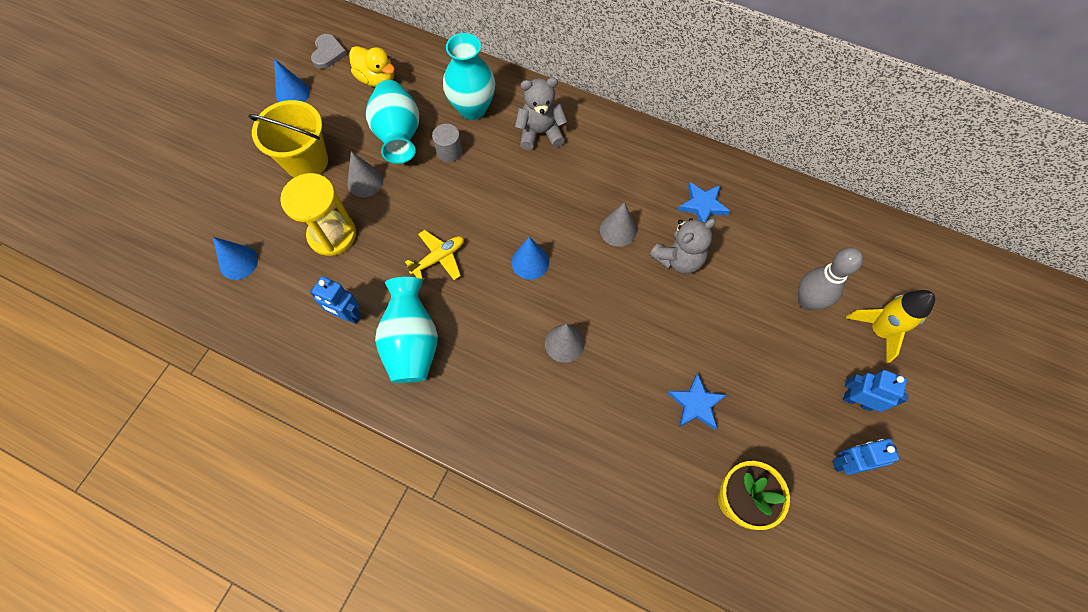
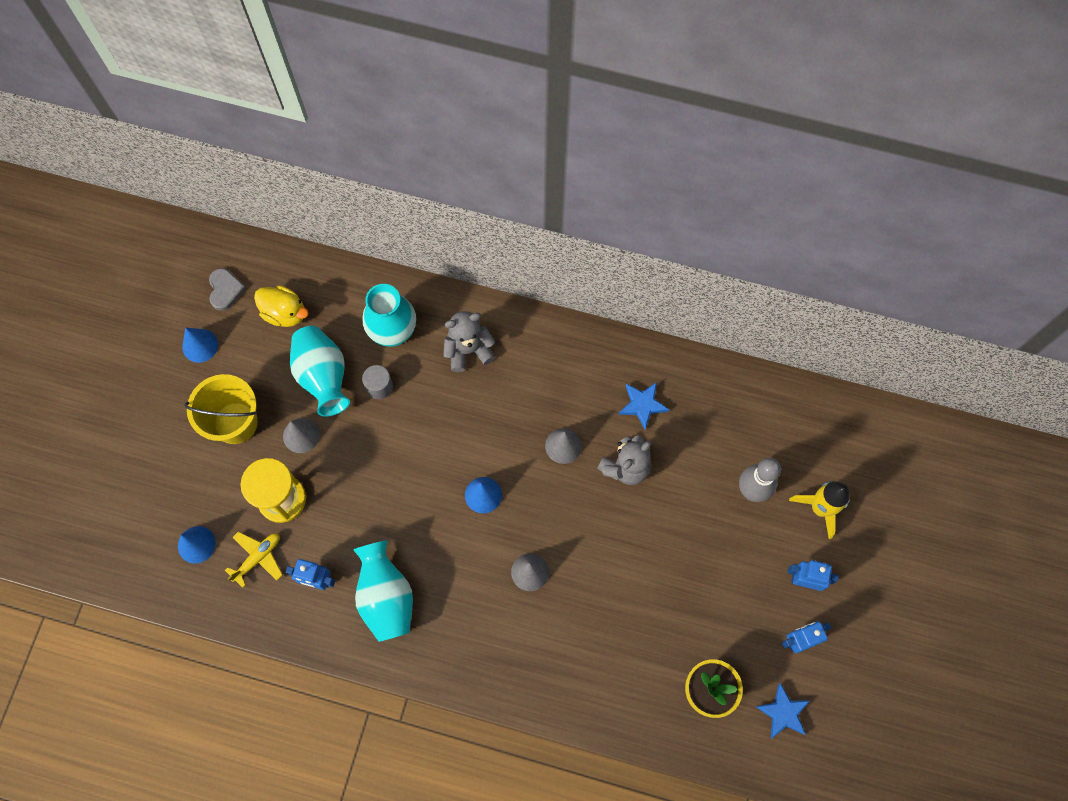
camera: 10 degrees left, 5 degrees up
(439, 258) = (393, 506): yellow plane -> yellow plane (258, 558)
(696, 404) = (659, 609): blue star -> blue star (783, 712)

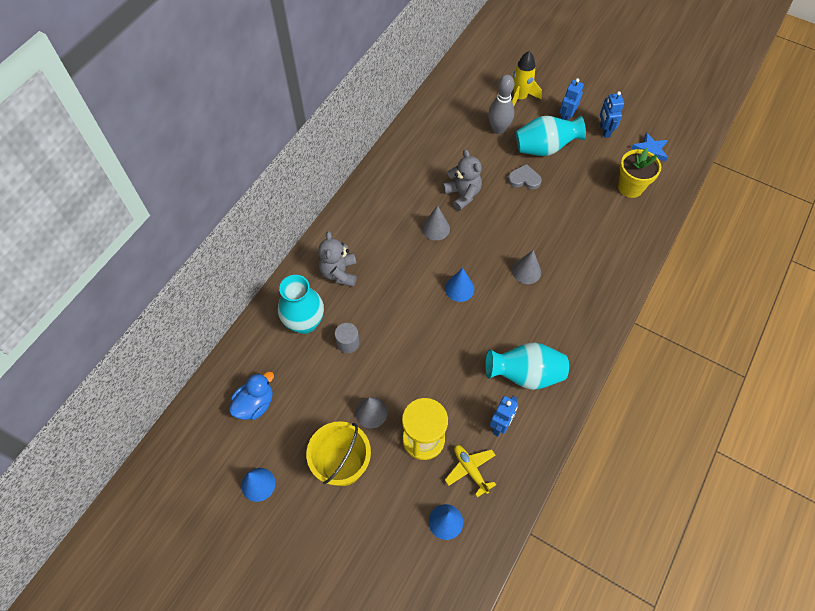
camera: 75 degrees left, 10 degrees down
(225, 290) = (213, 451): grey heart -> grey heart (524, 179)
(285, 313) = (255, 404): yellow duck -> blue duck
(323, 376) = (324, 384): turquoise vase -> turquoise vase (544, 148)
(642, 405) = (420, 174): blue star -> none

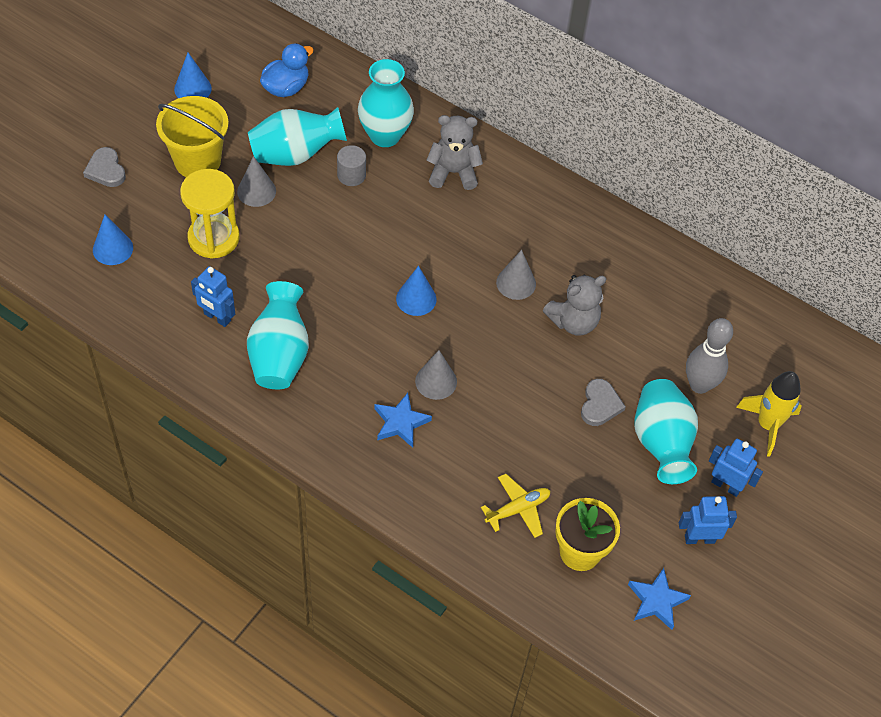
camera: 90 degrees right, 5 degrees down
(255, 404) = (286, 88): blue duck -> blue duck turned 90 degrees counterclockwise
(329, 387) = (295, 154): none -> turquoise vase
(359, 546) = (106, 170): none -> grey heart
(470, 469) = (167, 279): yellow plane -> yellow plane (518, 509)
(564, 290) = (400, 422): none -> blue star

